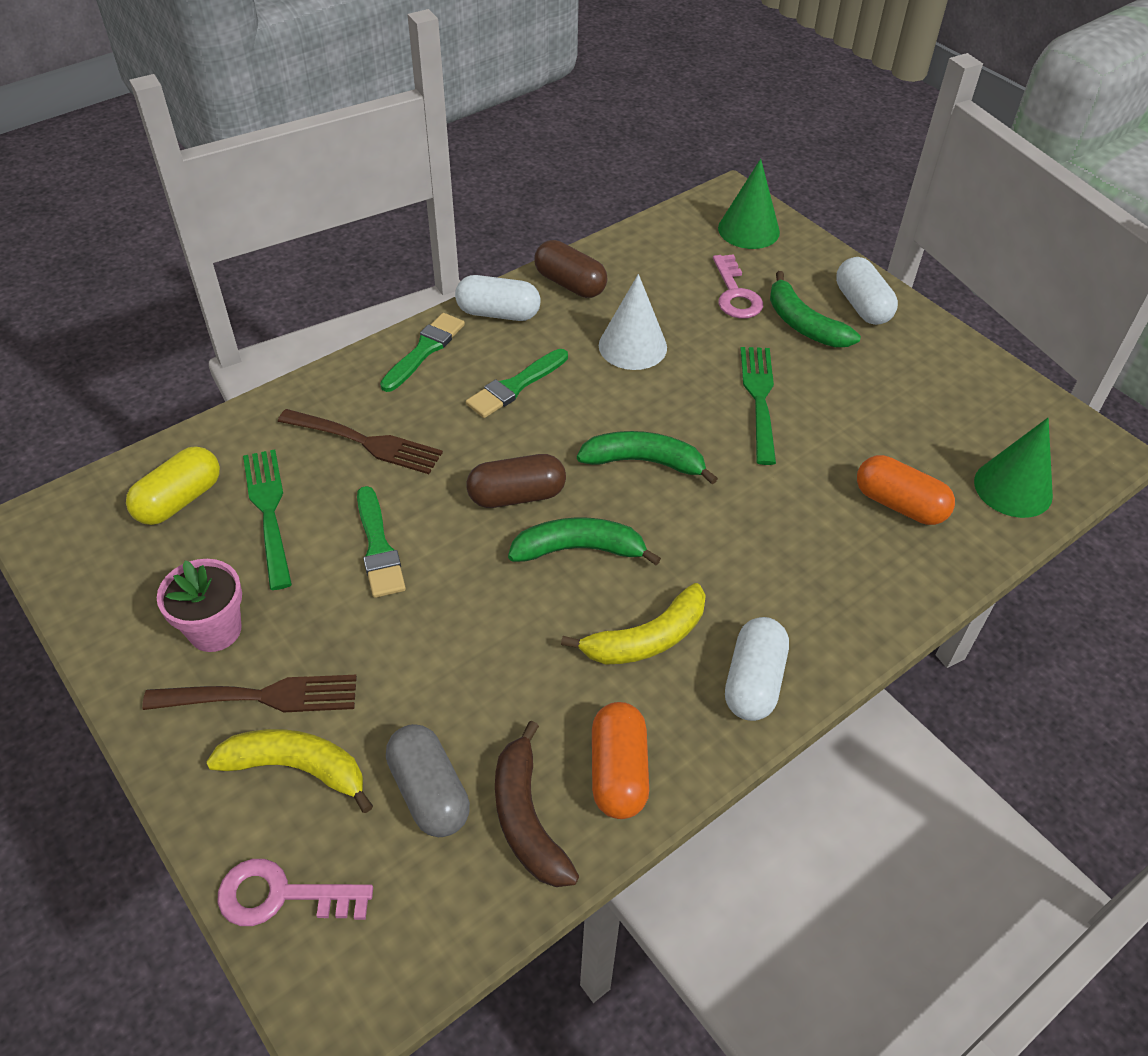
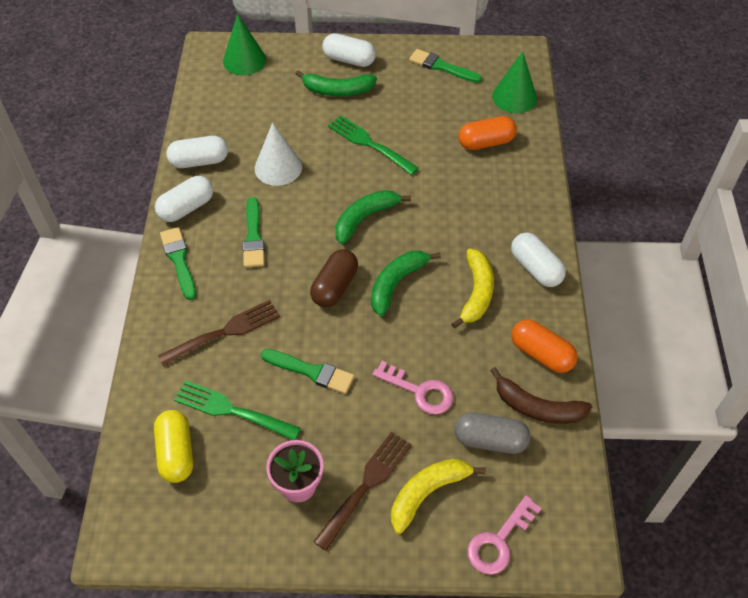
camera: 50 degrees left, 5 degrees up
(570, 284) = (199, 161): brown capsule -> white capsule
(735, 294) = (286, 100): pink key -> pink key (419, 391)
(965, 389) = (442, 67): none -> green brush

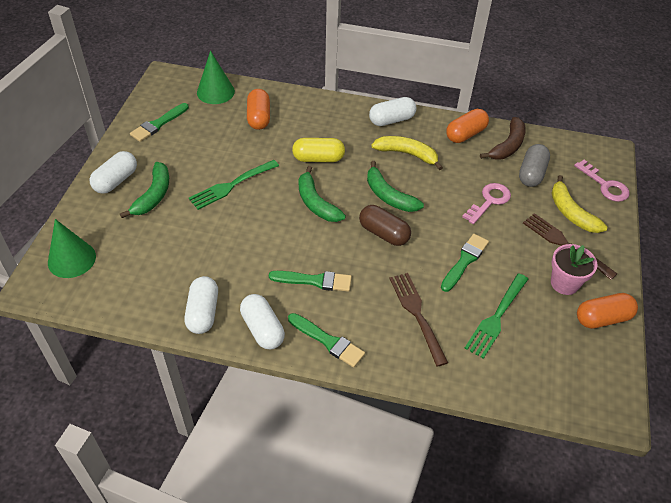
camera: 80 degrees left, 5 degrees down
(176, 453) = (534, 361): yellow capsule -> yellow capsule (318, 158)
(179, 260) = (328, 341): green brush -> green brush turned 135 degrees counterclockwise
(249, 531) = (602, 318): none -> orange capsule
(278, 167) = (235, 252): white cone -> none

